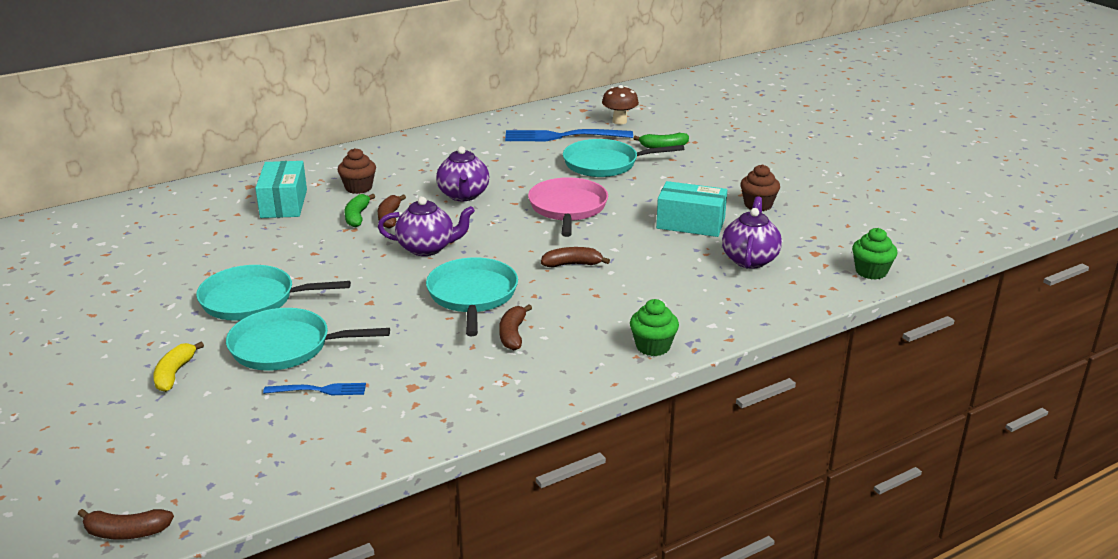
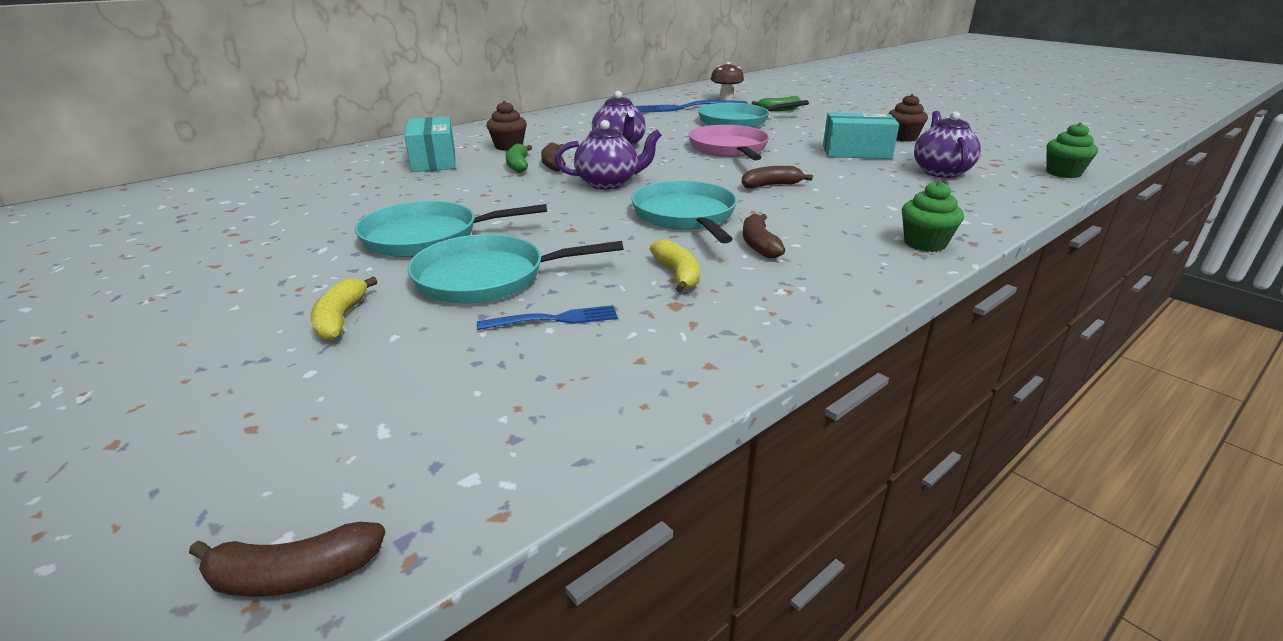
camera: 10 degrees left, 0 degrees up
(429, 359) = (678, 275): none -> yellow banana

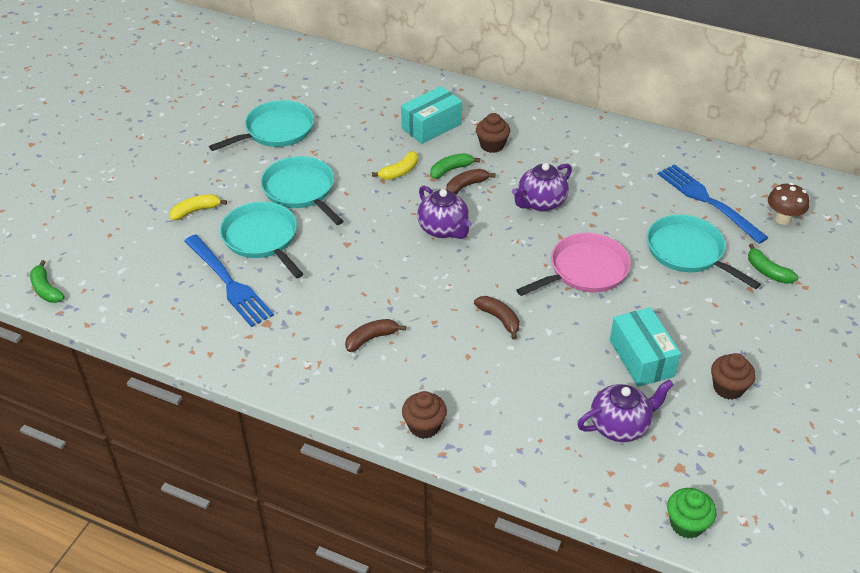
camera: 65 degrees right, 15 degrees up
(293, 575) = (46, 289): brown banana -> green banana
(554, 319) = (228, 282): blue fork -> blue fork, size x1.90
(678, 275) = (305, 313): yellow banana -> yellow banana (399, 172)
(685, 215) = (403, 289): turquoise pan -> turquoise pan (276, 131)
(925, 243) = (424, 426): green cupcake -> brown cupcake

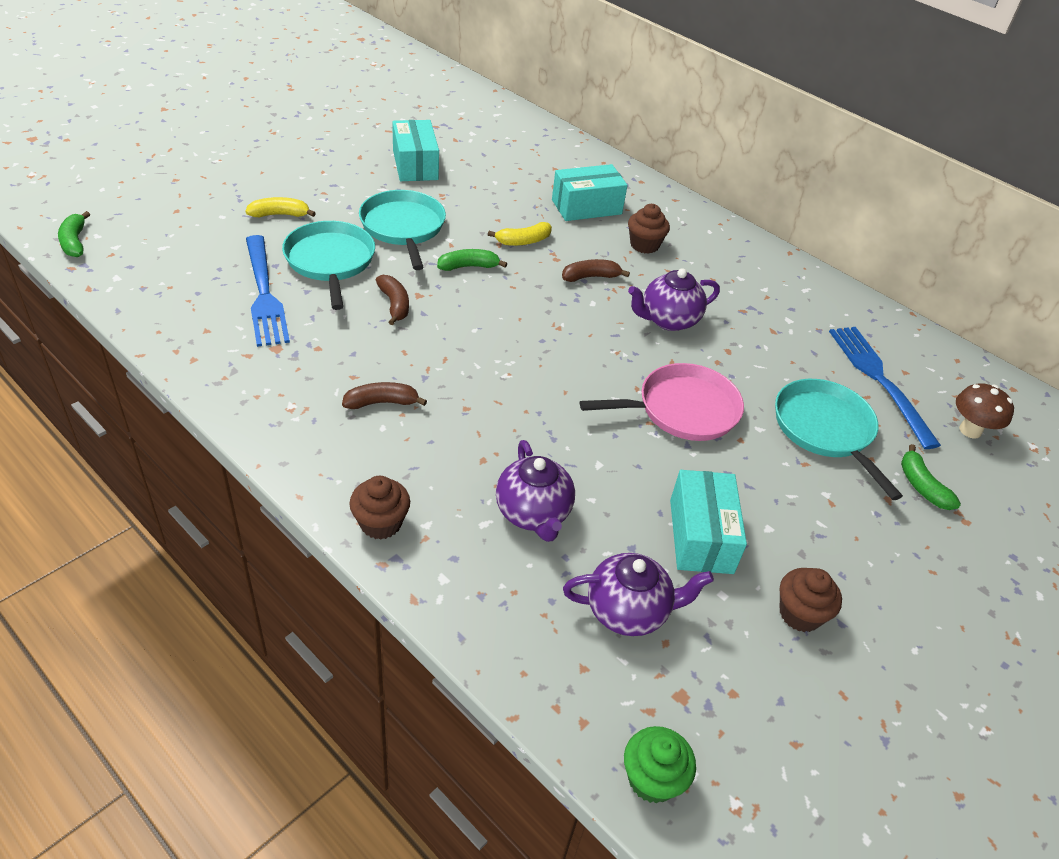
camera: 15 degrees right, 0 degrees up
(276, 131) = (415, 165): turquoise pan -> turquoise box
(443, 229) = (537, 313): purple teapot -> purple teapot (533, 514)
(451, 170) = (582, 256): green banana -> green banana (468, 266)
(499, 319) = (546, 431): brown banana -> brown banana (394, 304)

